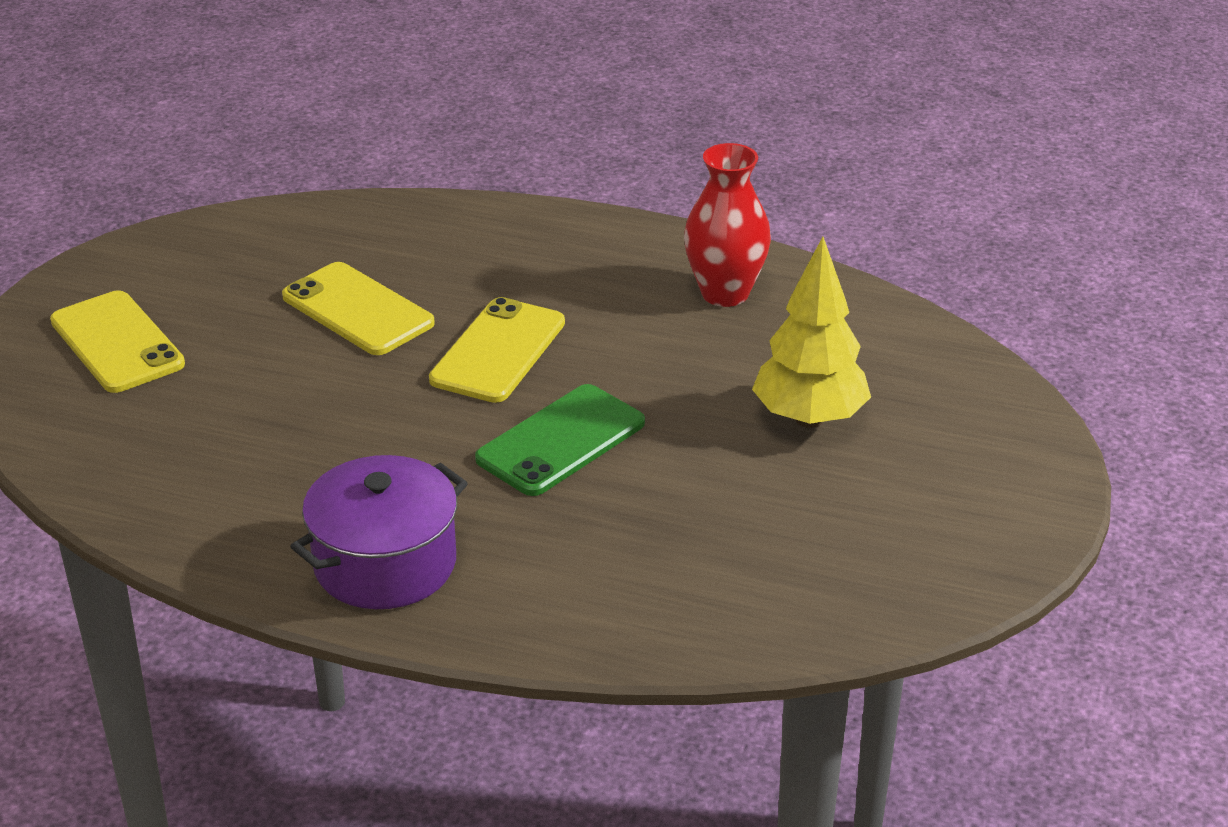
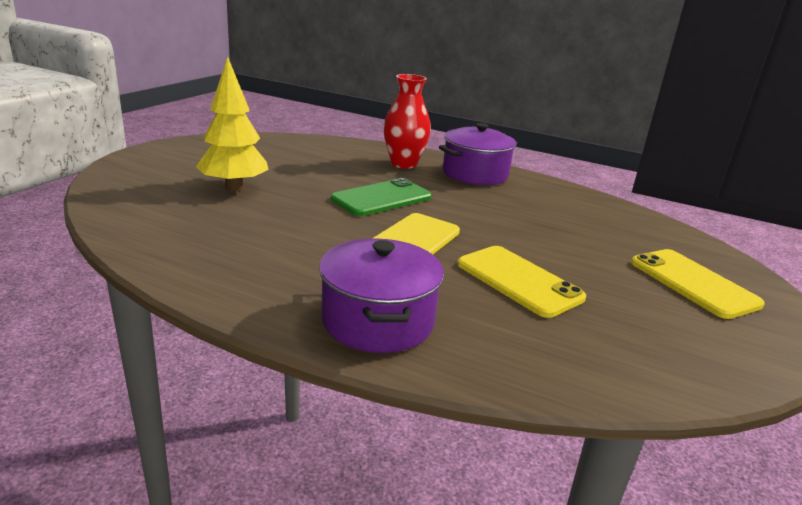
camera: 175 degrees left, 10 degrees down
(520, 239) = (378, 321): none -> purple pot
(725, 293) = (225, 253): red vase -> red vase (403, 164)

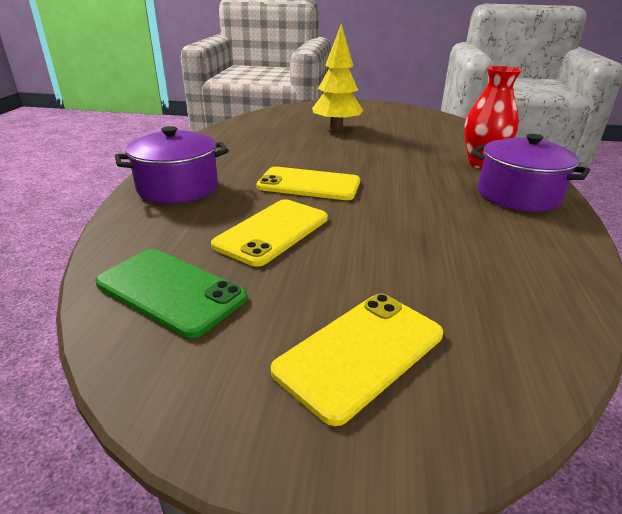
camera: 75 degrees right, 5 degrees up
(382, 198) = (383, 166): green phone -> green phone (170, 291)

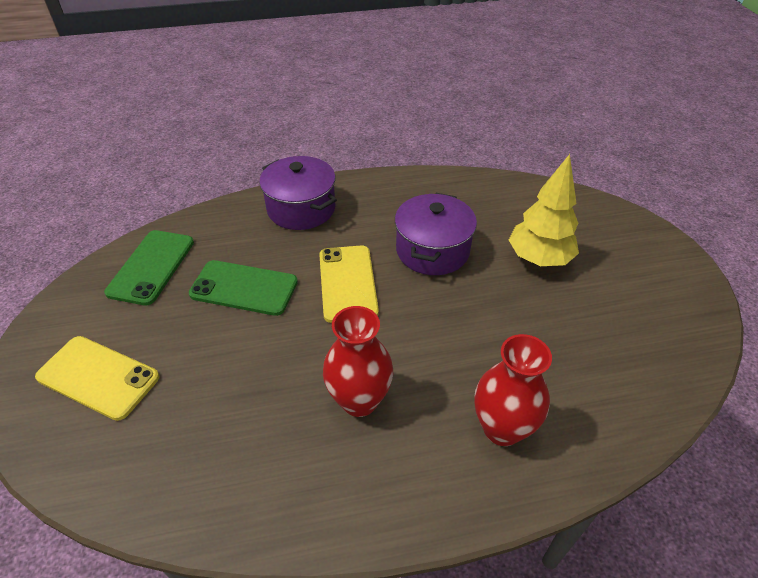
camera: 70 degrees right, 15 degrees up
(272, 231) = (244, 288): yellow phone -> green phone
(447, 200) = (359, 400): none -> red vase
(518, 195) = (408, 473): purple pot -> purple pot (432, 250)

